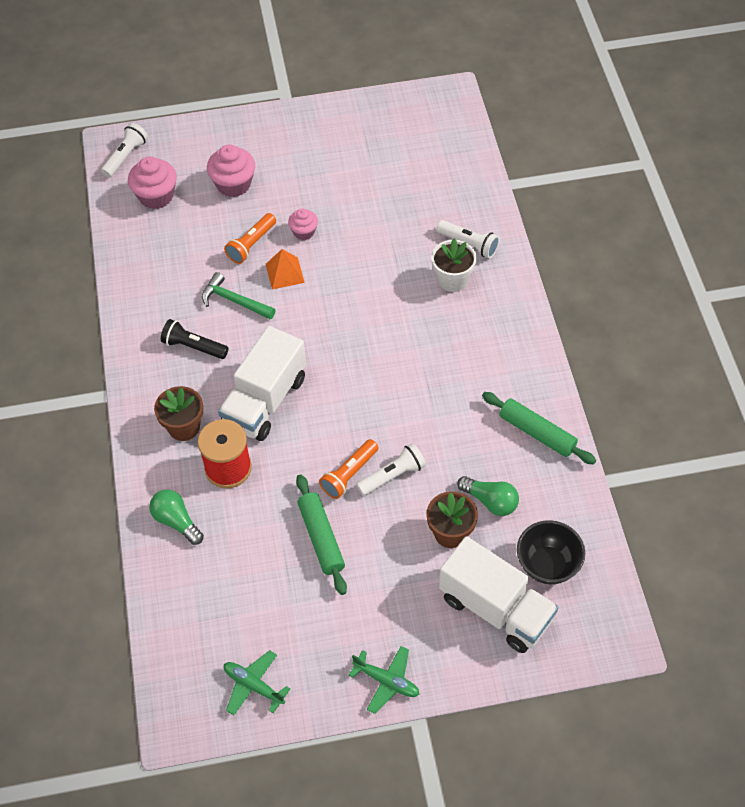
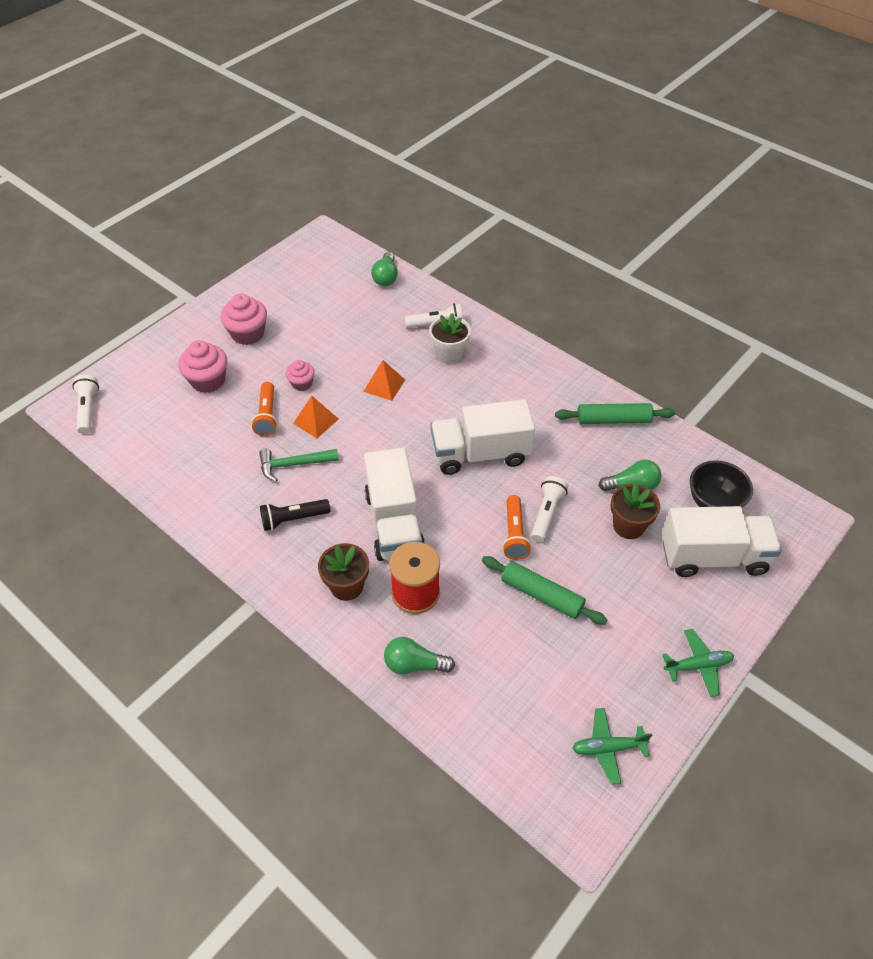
camera: 40 degrees left, 5 degrees down
(156, 196) = (146, 425): pink cupcake -> pink cupcake (248, 334)
(369, 275) = (384, 385): none -> orange pyramid
(389, 388) = (480, 454): none -> white truck
(468, 170) = (386, 277): none -> green light bulb

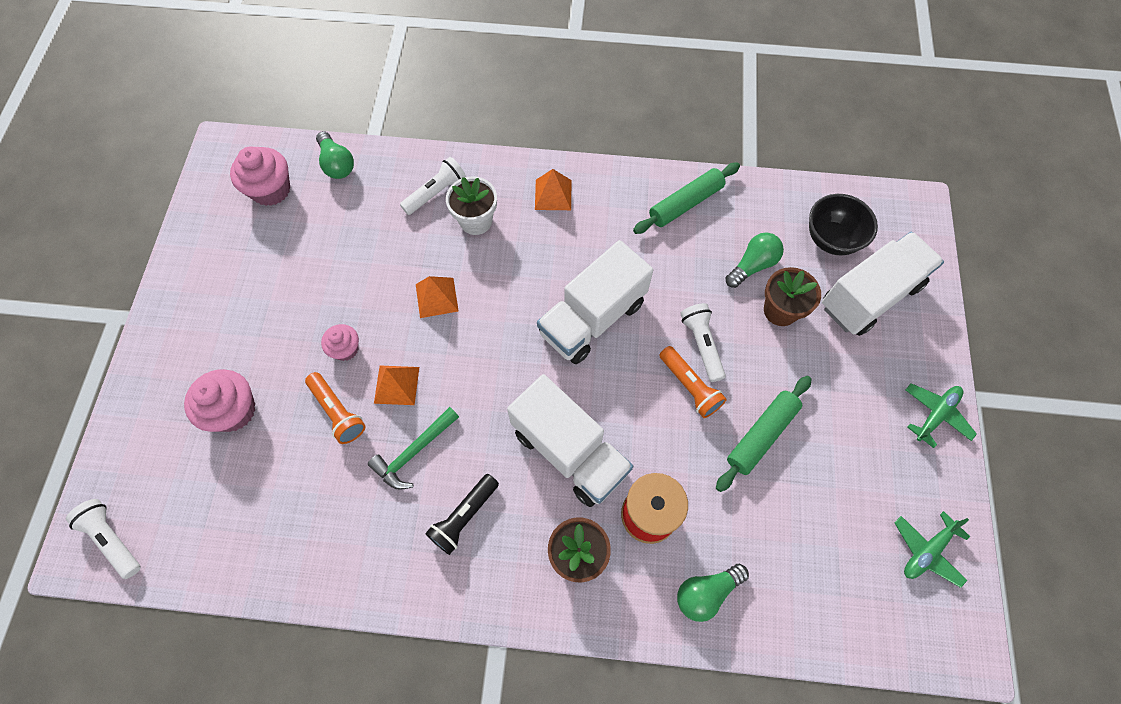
camera: 35 degrees left, 15 degrees up
(248, 334) = (233, 323): pink cupcake -> pink cupcake (271, 190)
(517, 365) = (553, 194): none -> orange pyramid
(541, 595) = (761, 435): green rolling pin -> green rolling pin turned 45 degrees counterclockwise

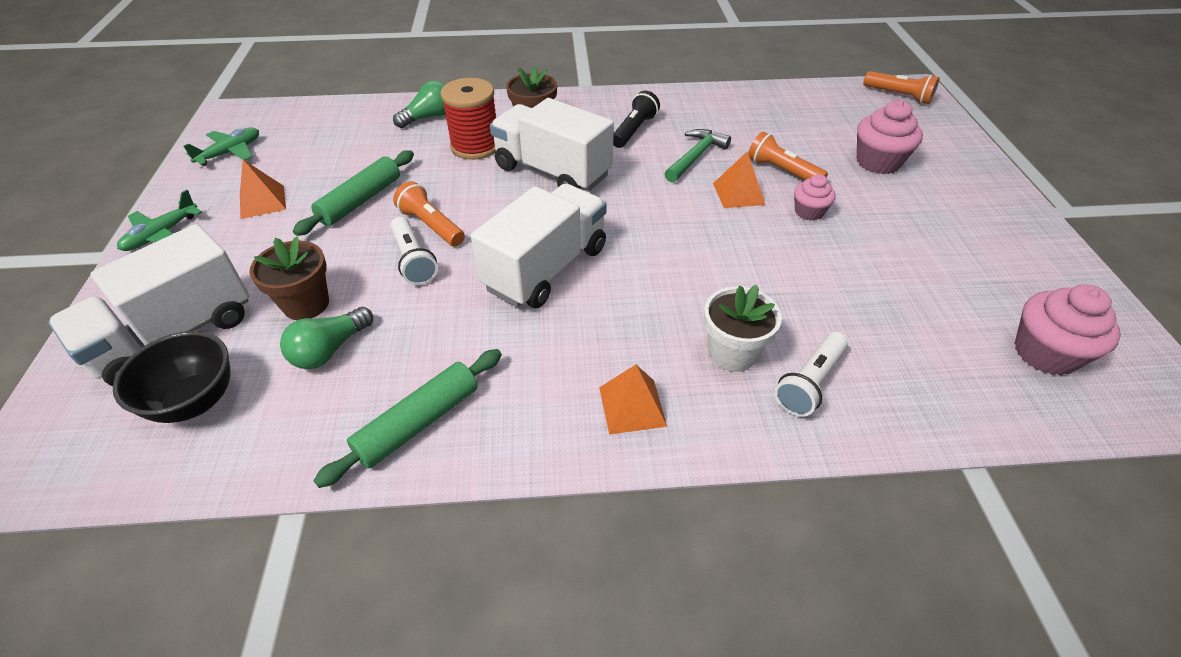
camera: 170 degrees right, 20 degrees down
(113, 539) = (899, 96): white flashlight -> orange flashlight
(337, 164) = (987, 404): green light bulb -> none
(437, 297) = (738, 264): orange pyramid -> orange pyramid (262, 202)

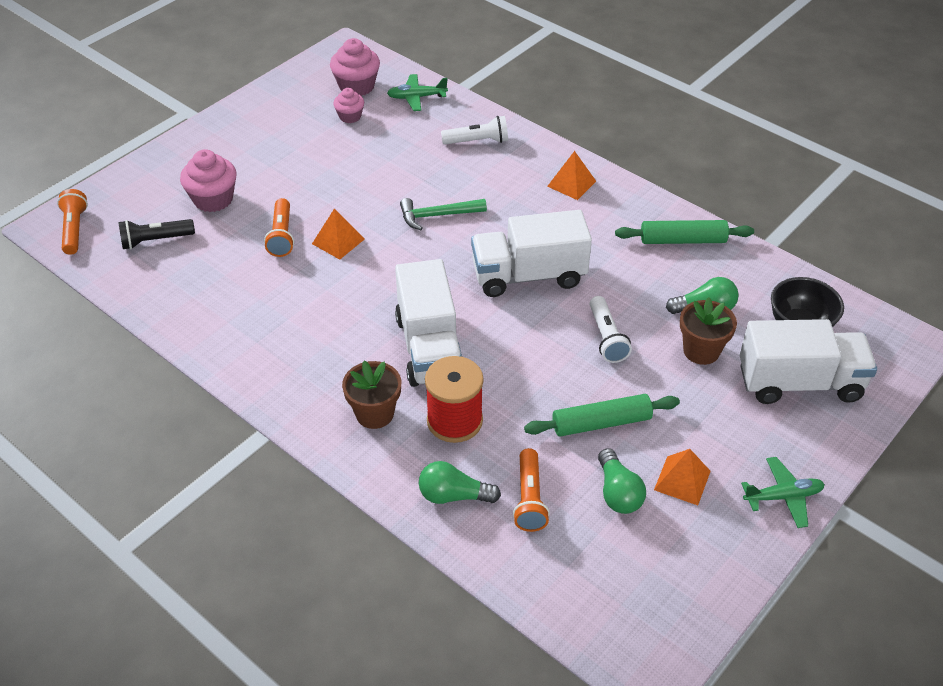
camera: 135 degrees left, 0 degrees up
(230, 152) = (679, 583): green plane -> green plane (416, 97)
(311, 171) = (618, 492): none -> green light bulb
(413, 260) = (606, 338): white flashlight -> white flashlight turned 150 degrees clockwise
(431, 225) = (569, 359): orange flashlight -> orange flashlight (529, 499)
(634, 130) = (312, 343): black flashlight -> black flashlight (155, 240)
(695, 156) = (312, 287): green hammer -> green hammer (437, 215)
(732, 353) = (492, 172): white flower pot -> none
(809, 212) = (322, 202): pink cupcake -> pink cupcake (350, 116)

